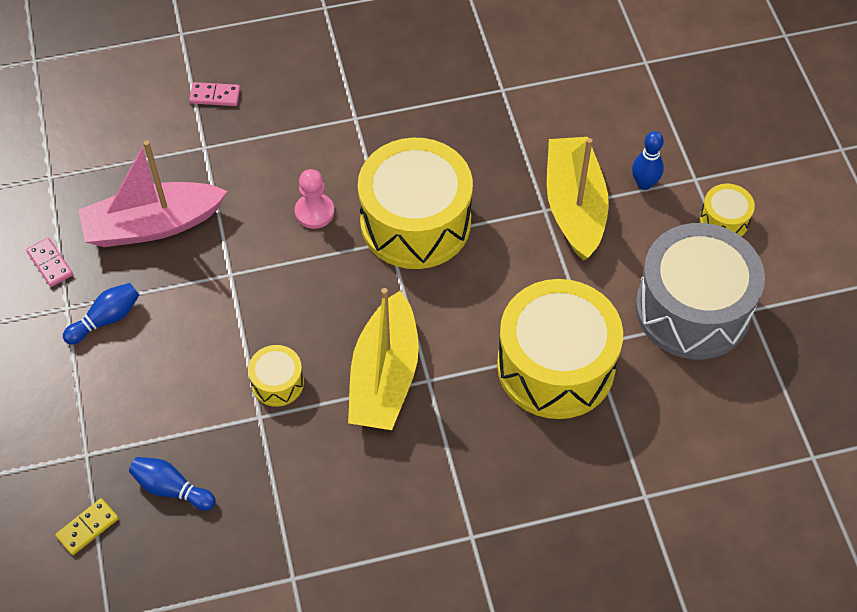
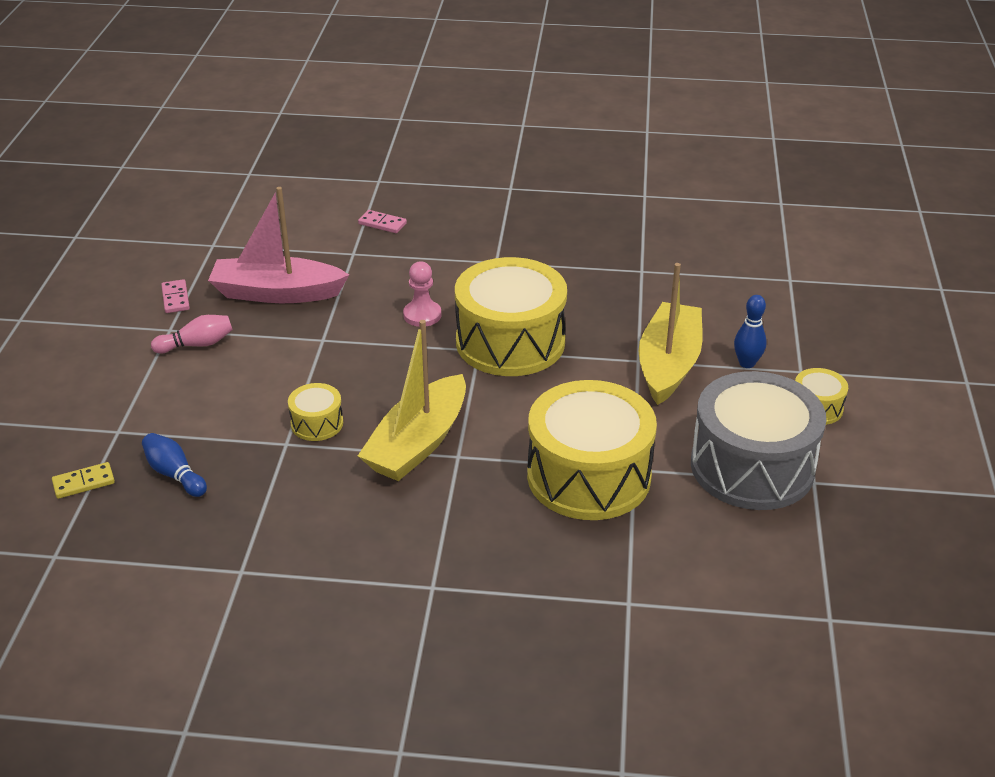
camera: 20 degrees right, 20 degrees down
(106, 319) = (197, 344): blue bowling pin -> pink bowling pin

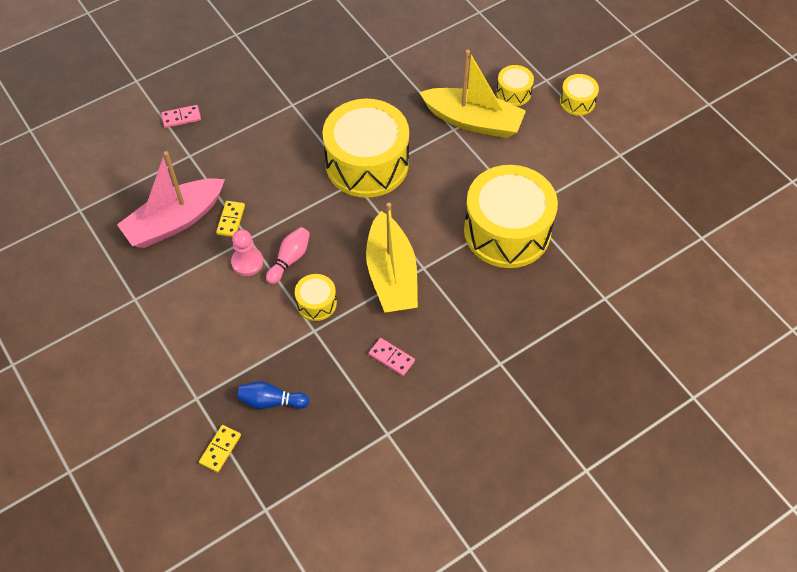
camera: 40 degrees left, 20 degrees up
(175, 298) = (107, 272): pink domino -> pink domino (391, 358)
(197, 344) = (169, 298): pink bowling pin -> pink bowling pin (290, 259)
(325, 317) = (231, 220): none -> yellow domino
(422, 315) = (291, 177): pink pawn -> pink pawn (247, 262)
(668, 364) = (473, 121): yellow boat -> yellow boat turned 135 degrees clockwise
(747, 363) = (513, 92): blue bowling pin -> yellow drum
(752, 467) = (582, 165): grey drum -> none

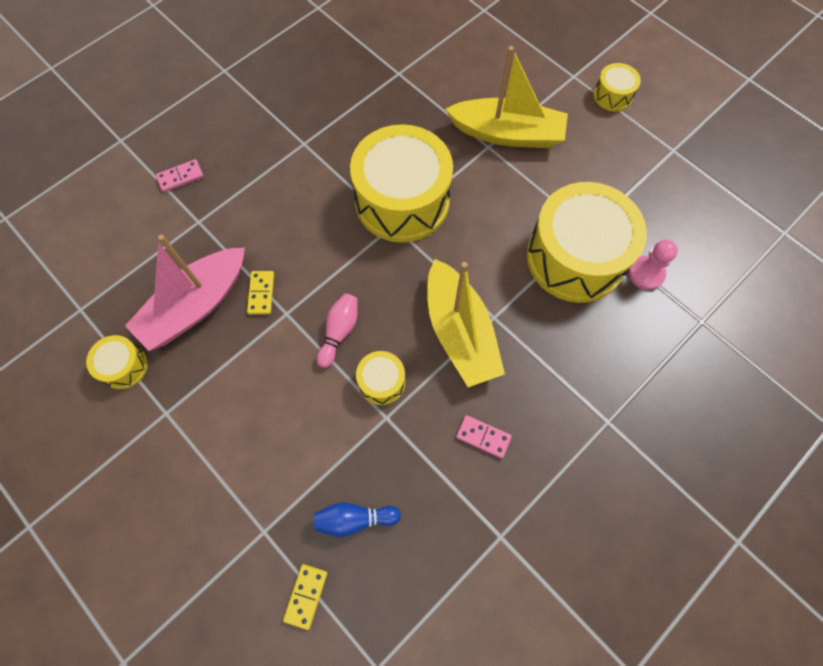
camera: 10 degrees left, 10 degrees up
(247, 262) = (291, 343): pink pawn -> pink pawn (646, 274)
(513, 92) = (542, 95): yellow drum -> yellow drum (124, 366)

